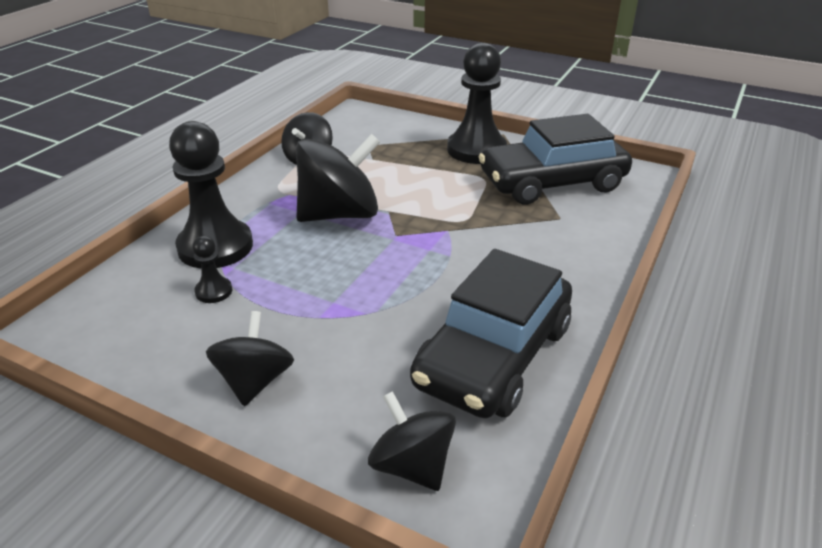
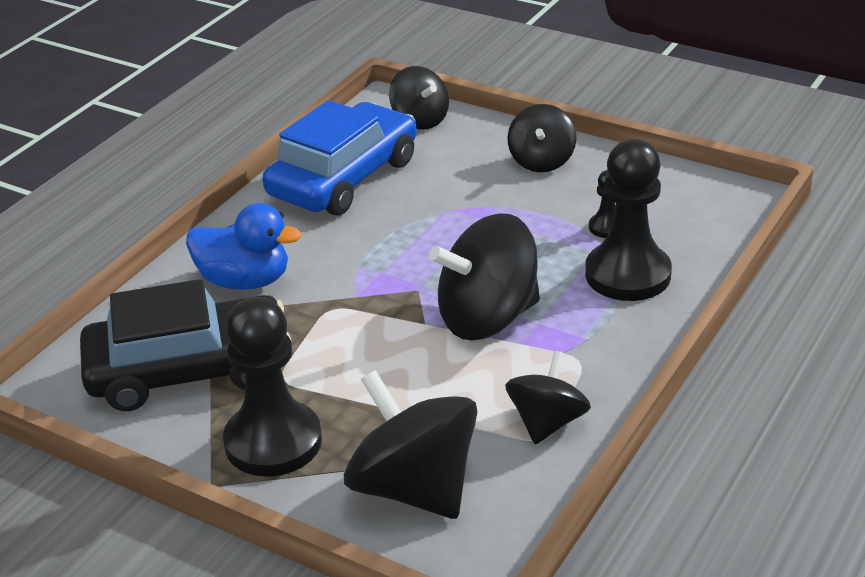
camera: 175 degrees left, 0 degrees up
(389, 133) = (414, 488): none -> black spinning top
(493, 356) = (344, 178): black car -> blue car
(546, 241) = (245, 281): none -> blue duck

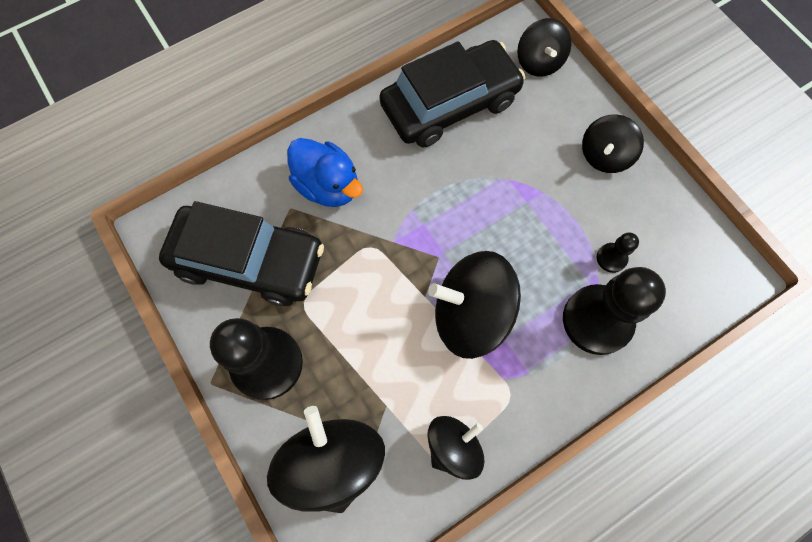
camera: 25 degrees right, 35 degrees up
(344, 178) = (450, 104): blue car -> black car

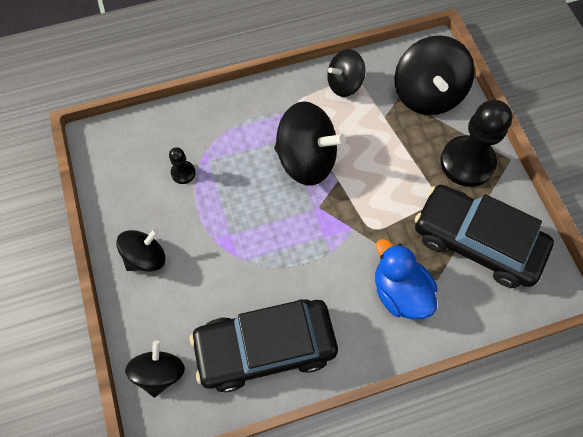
camera: 165 degrees left, 5 degrees down
(597, 320) = (215, 134): black pawn -> none

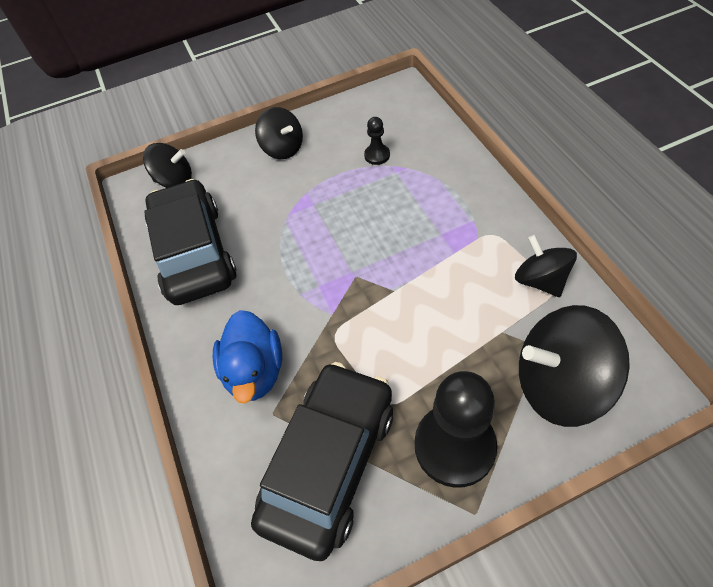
camera: 90 degrees right, 10 degrees down
(306, 160) = (416, 256): black spinning top -> none
(400, 292) = (254, 371): blue duck -> blue duck turned 120 degrees clockwise

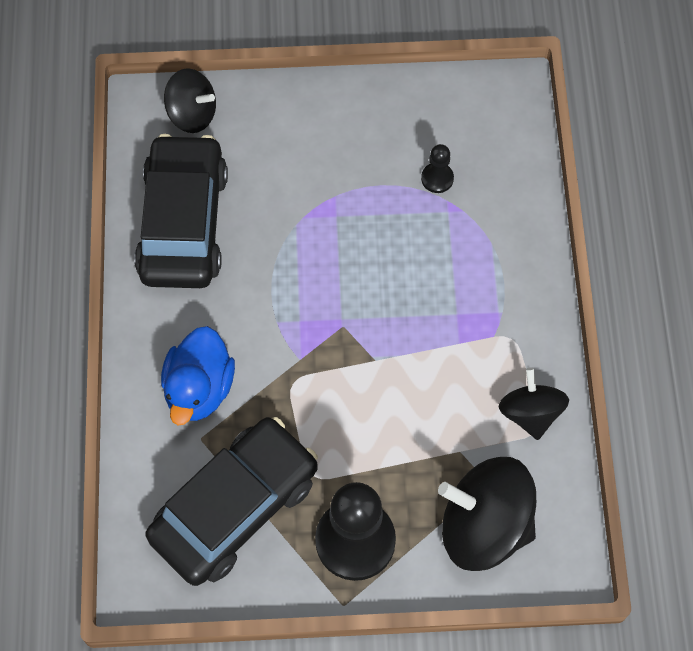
camera: 15 degrees right, 10 degrees up
(283, 148) = (333, 120): black spinning top -> none

